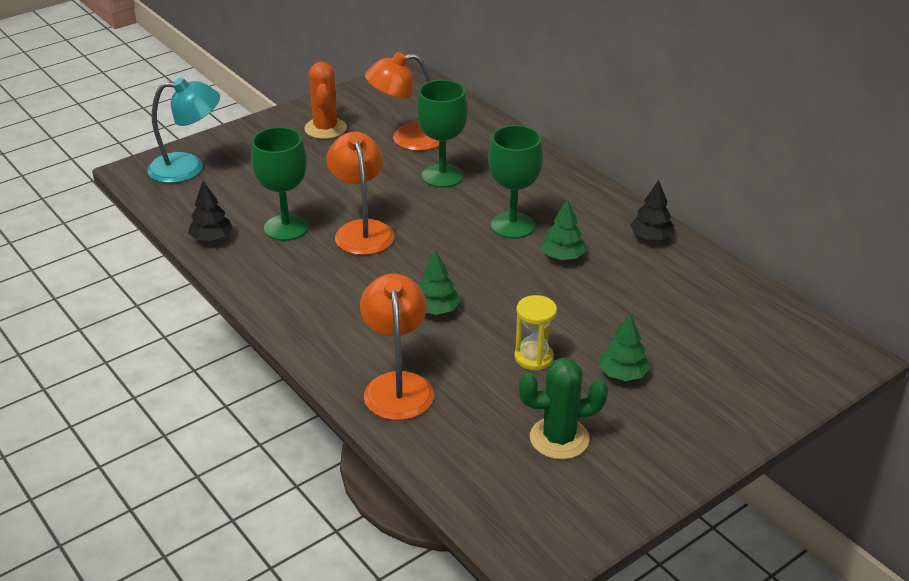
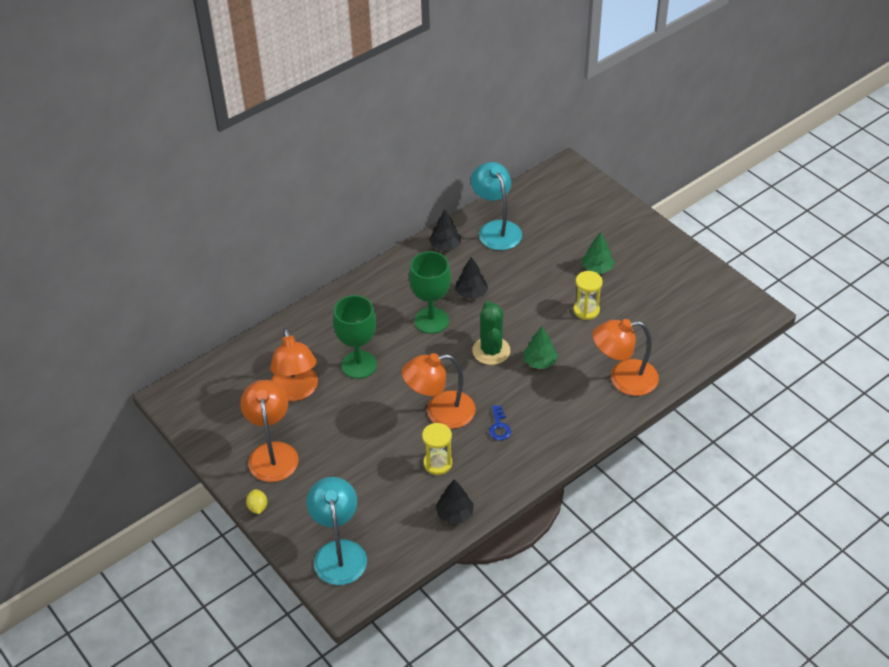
camera: 90 degrees left, 10 degrees up
(258, 123) = (258, 507): none -> yellow lemon
(286, 228) = (438, 463): green goblet -> yellow hourglass
(325, 128) = (272, 453): orange cactus -> orange lamp
(332, 273) = (499, 426): none -> blue key
(559, 438) = (660, 299): green cactus -> green cactus (491, 351)
(563, 257) = (471, 293): green tree -> black tree
(693, 281) = (496, 229): none -> turquoise lamp

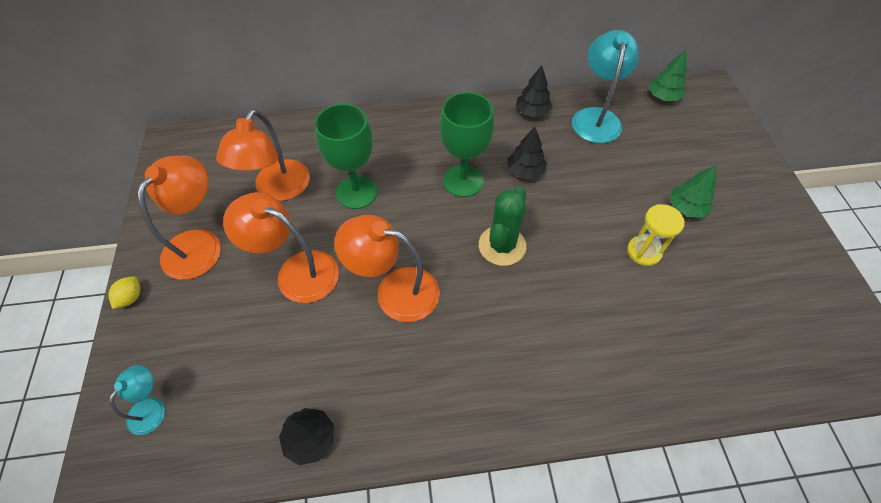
camera: 30 degrees right, 10 degrees up
(339, 552) = (151, 408): turquoise lamp -> turquoise lamp, size x0.52
(438, 463) = (344, 355): yellow hourglass -> none
(499, 426) = (446, 346): blue key -> none
(540, 362) = (548, 288): green tree -> green tree (662, 97)
(623, 379) = (641, 367): orange lamp -> orange lamp (296, 271)

